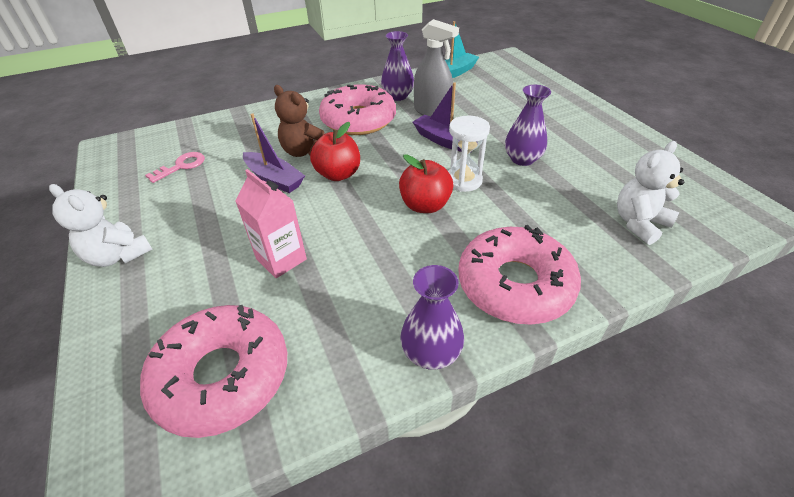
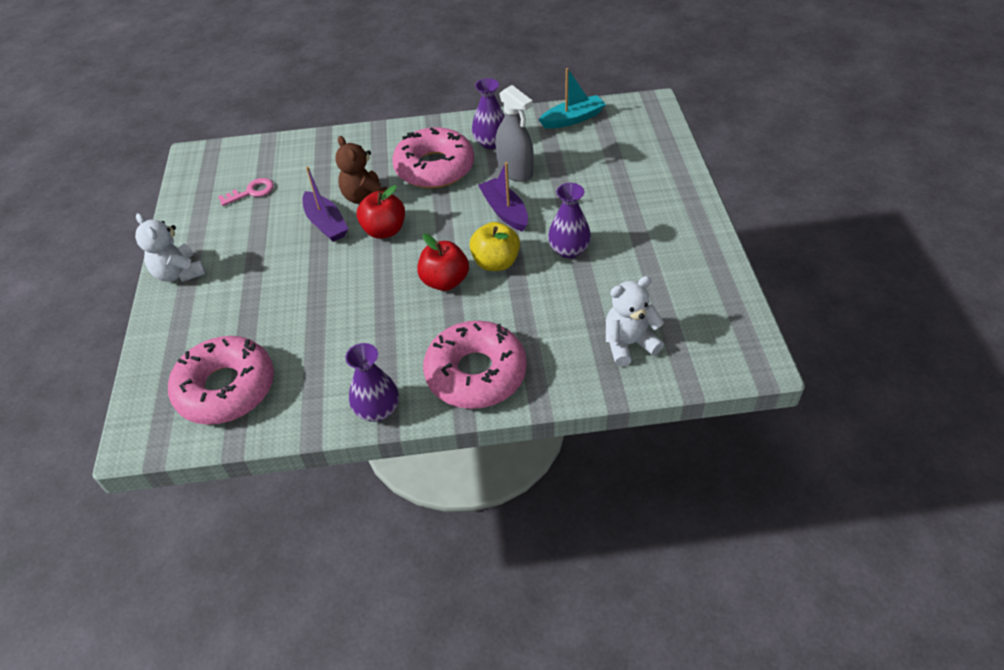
camera: 20 degrees right, 5 degrees up
(281, 259) = (301, 306): pink carton -> none
(463, 181) = (496, 262): white hourglass -> yellow apple

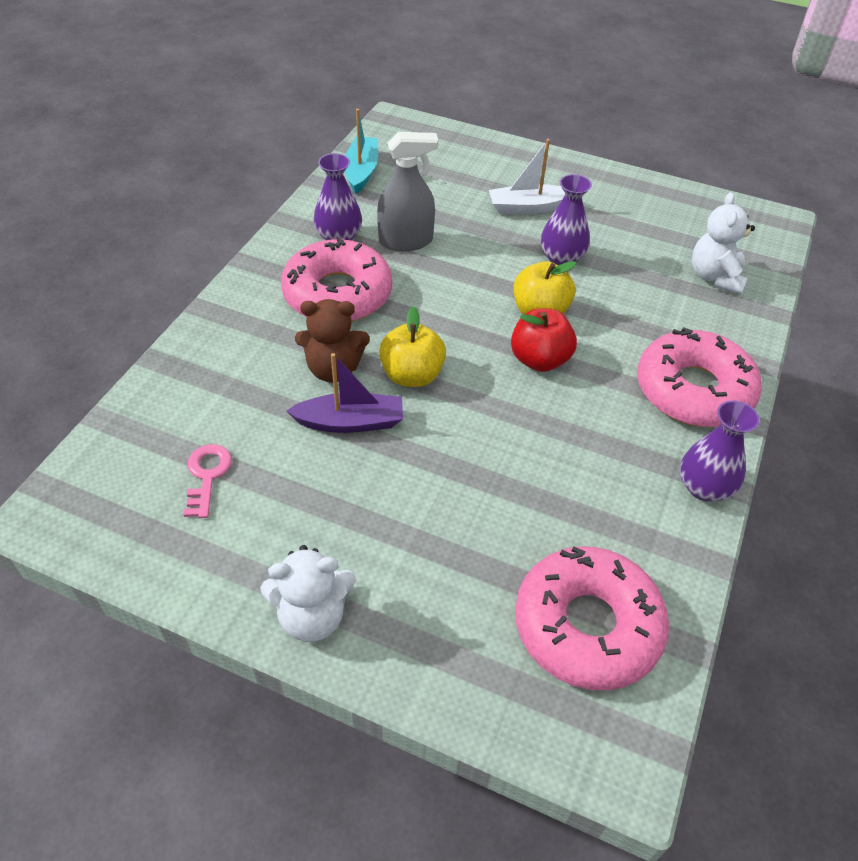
camera: 65 degrees left, 0 degrees up
(384, 230) = (412, 375): red apple -> yellow apple
(504, 211) = (464, 274): purple boat -> none
(615, 210) = (528, 207): none -> white boat

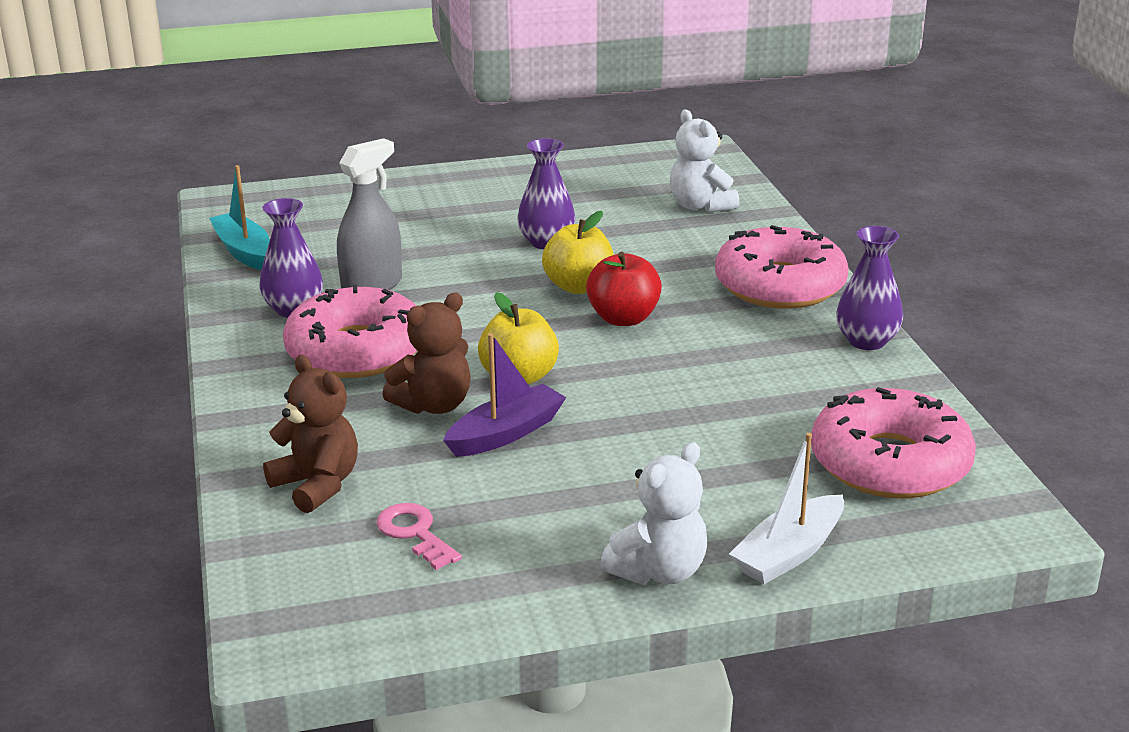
camera: 35 degrees left, 20 degrees down
(198, 397) = (317, 485): none -> brown teddy bear
(528, 207) = (464, 218): white boat -> white boat (789, 553)

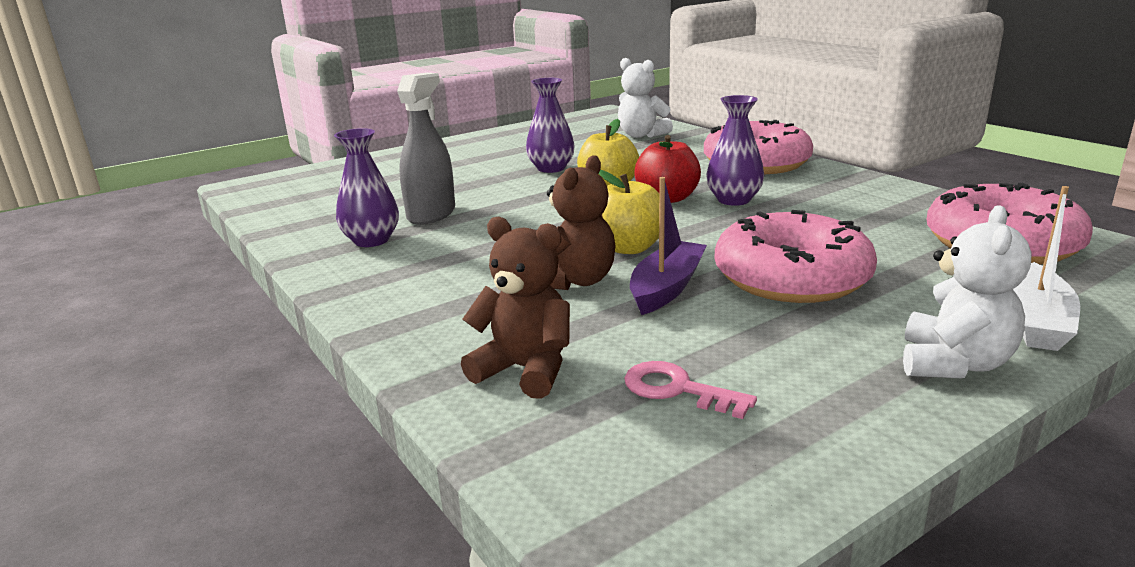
camera: 20 degrees left, 5 degrees down
(243, 251) = (289, 212): turquoise boat -> none
(356, 351) = (460, 257): pink donut -> pink donut (791, 277)
(866, 341) = (863, 180): purple vase -> purple vase (733, 200)

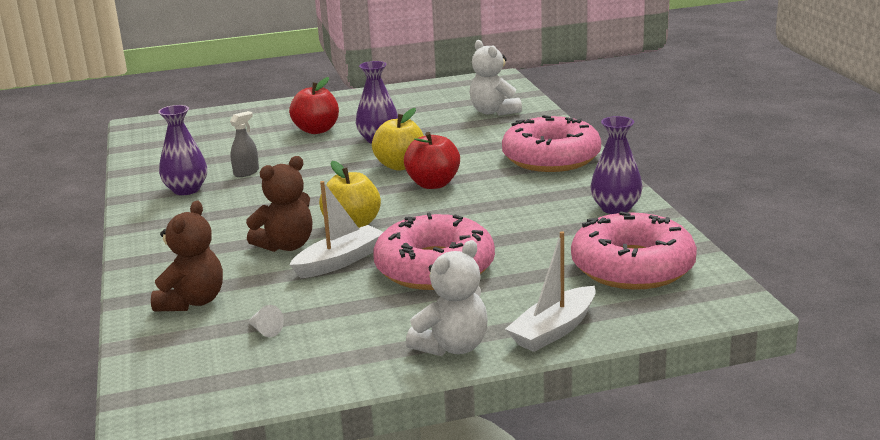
camera: 20 degrees right, 0 degrees up
(431, 214) = (246, 172): grey spray bottle -> grey spray bottle, size x0.55
(470, 168) = (316, 130): none -> red apple
(525, 370) = (192, 302): brown teddy bear -> brown teddy bear turned 60 degrees clockwise
(667, 288) = (340, 261): purple boat -> white boat
(677, 390) = (265, 330): pink key -> white cone
(733, 200) = (482, 193): purple vase -> purple vase (615, 208)

